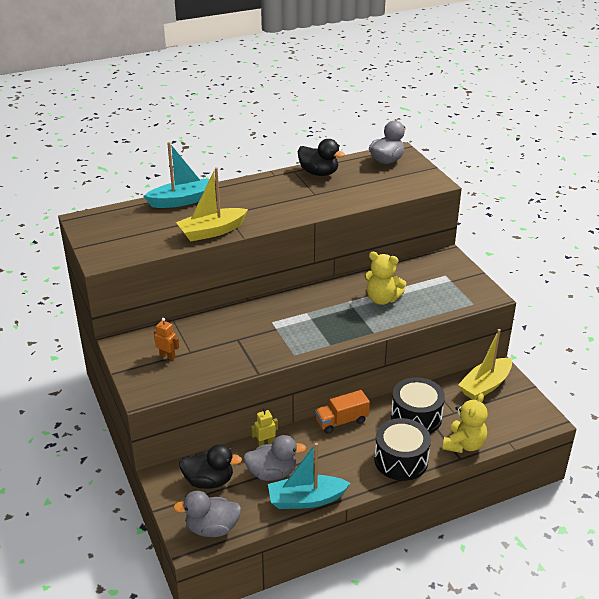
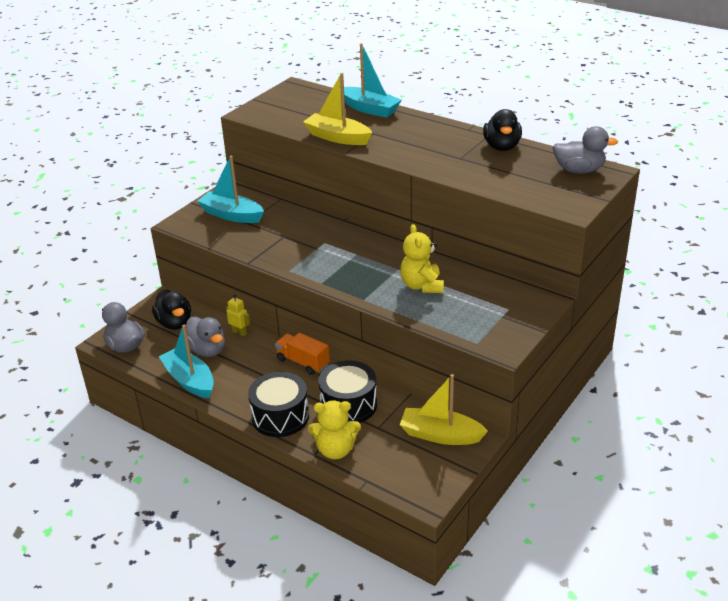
camera: 60 degrees right, 0 degrees up
(167, 356) = (232, 215): orange robot -> turquoise boat

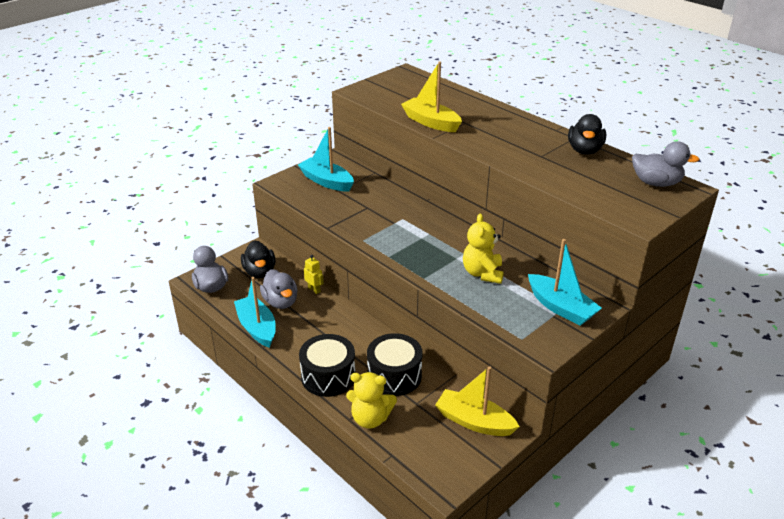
camera: 10 degrees right, 0 degrees up
(303, 362) = (363, 327): orange truck -> none
(370, 109) = (468, 100): turquoise boat -> turquoise boat (561, 307)

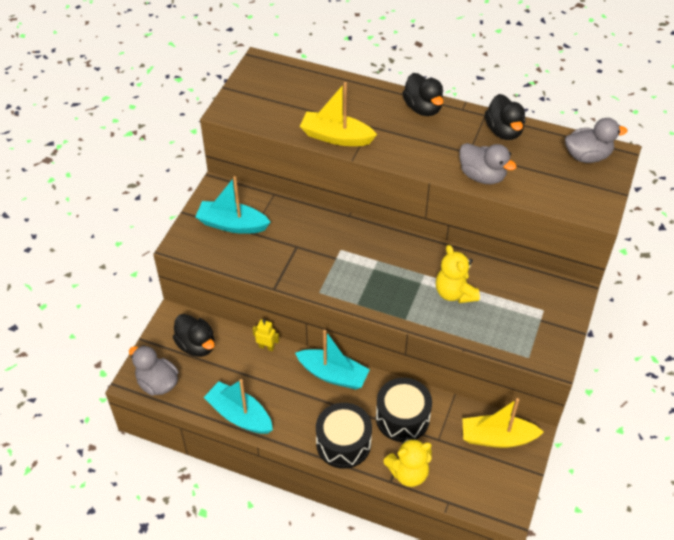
camera: 25 degrees left, 15 degrees up
(281, 302) = (243, 375): grey duck -> grey duck (482, 176)
(520, 122) = (423, 108): none -> black duck
(561, 307) = (542, 308): turquoise boat -> turquoise boat (333, 375)

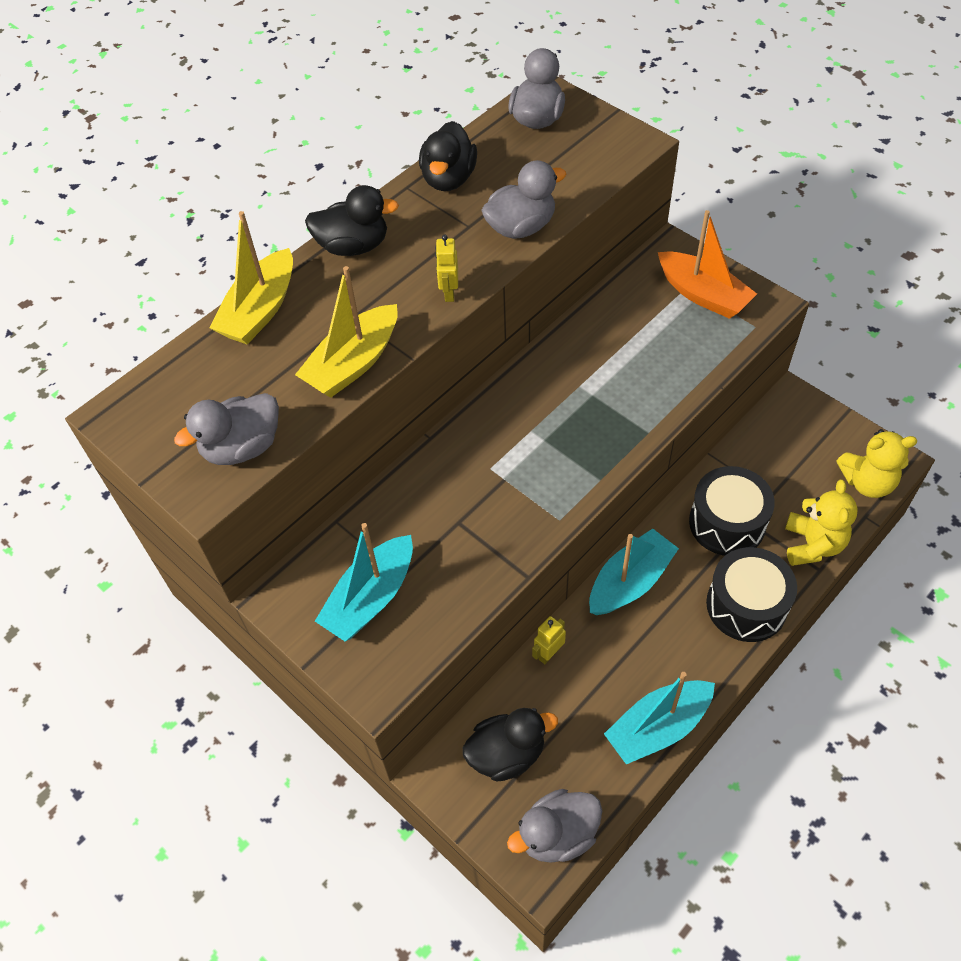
camera: 65 degrees left, 5 degrees up
(260, 114) = (242, 447): none -> grey duck
(409, 160) = (449, 292): none -> yellow robot
(454, 293) = (625, 364): yellow teddy bear -> yellow teddy bear (867, 482)
(497, 438) = (787, 433): yellow boat -> yellow boat (260, 310)
(504, 131) = (448, 179): black duck -> black duck turned 90 degrees clockwise
(541, 320) = (703, 294): none -> orange boat

